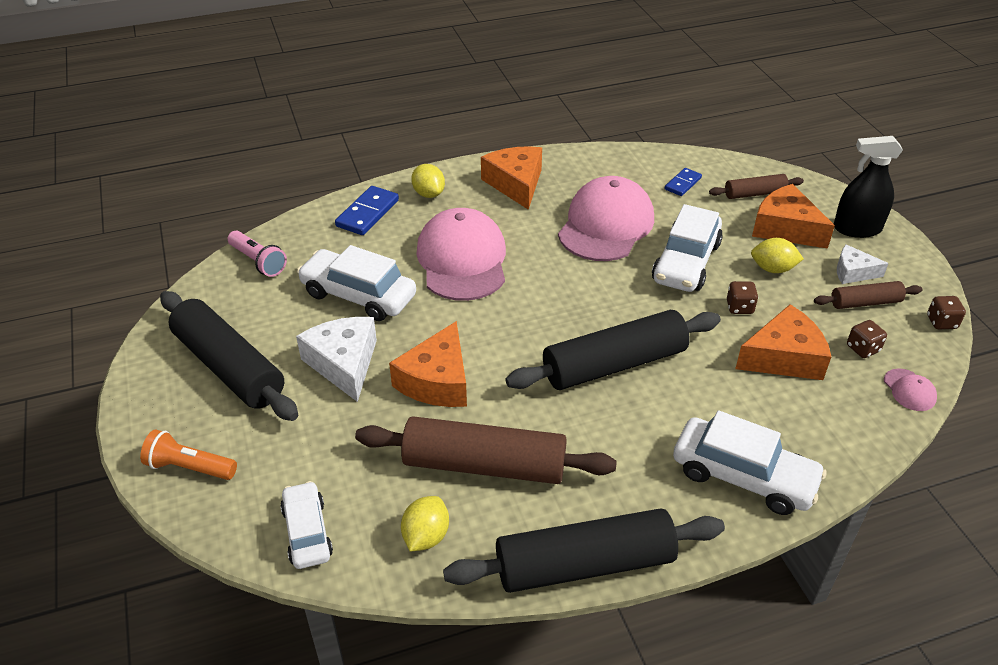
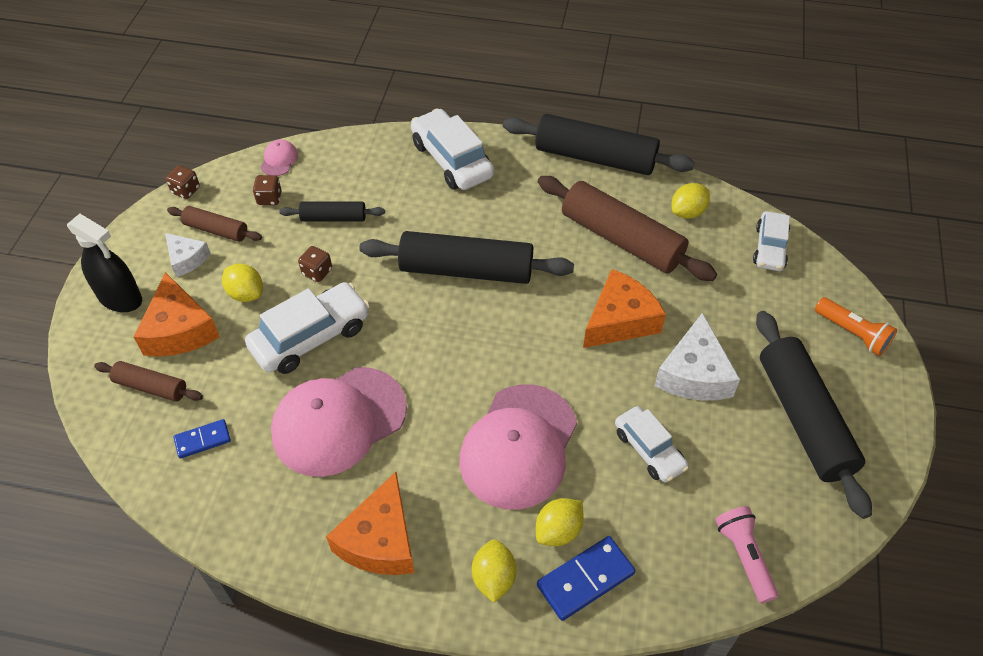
camera: 150 degrees left, 10 degrees up
(358, 295) = (649, 450): white car -> white car, size x0.63
(401, 228) = (558, 530): none -> yellow lemon
(784, 357) = (333, 218): orange cheese -> black rolling pin

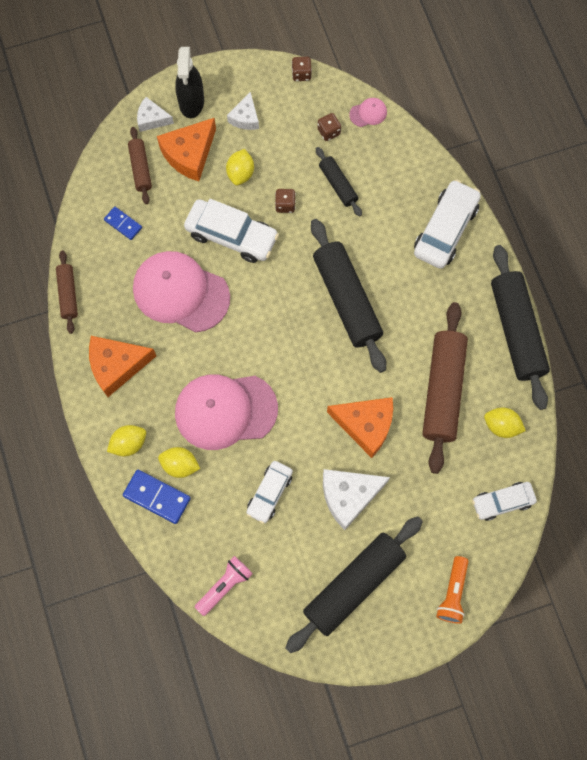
camera: 60 degrees right, 20 degrees up
(102, 345) = (152, 119): none -> white cheese
(216, 230) = (280, 118): brown rolling pin -> brown rolling pin (68, 294)

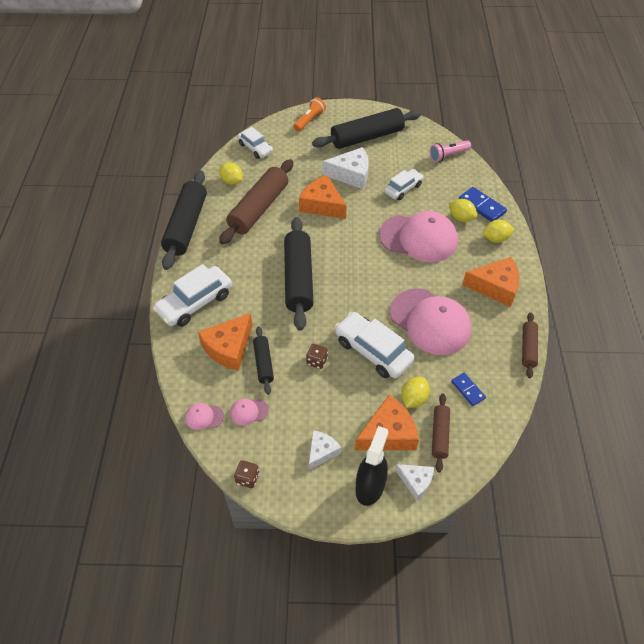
camera: 160 degrees left, 20 degrees down
(240, 173) = (346, 400): yellow lemon -> yellow lemon (413, 399)
(329, 132) = (249, 411): brown dice -> pink cap
(381, 189) = (229, 348): none -> orange cheese
(502, 502) = (255, 148): white car -> white car turned 45 degrees clockwise

